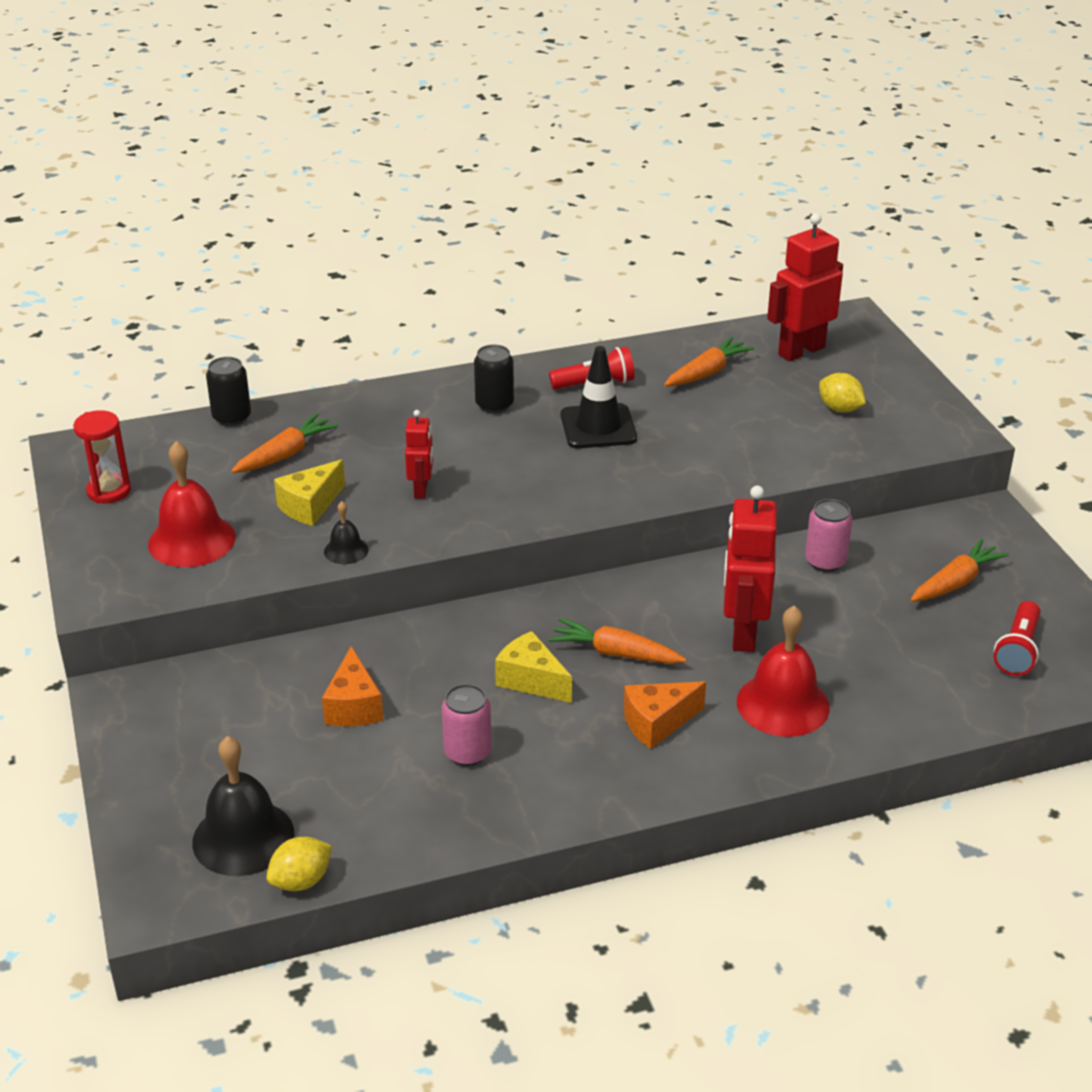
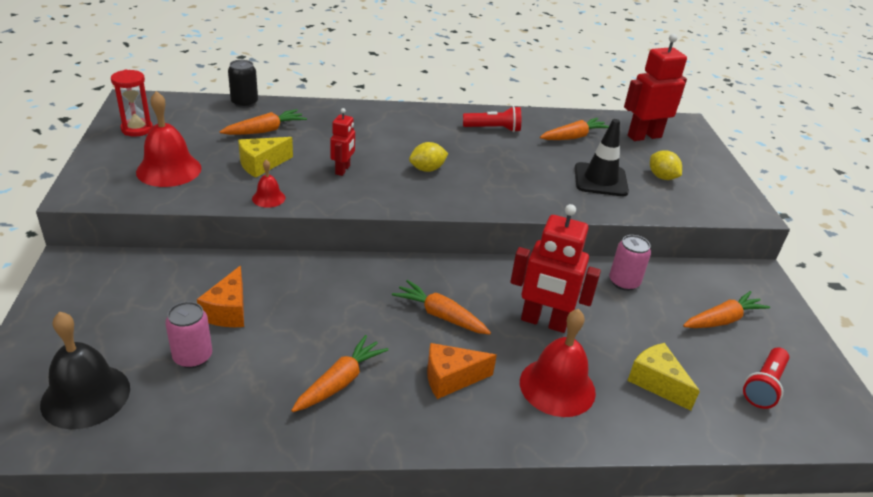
camera: 10 degrees right, 0 degrees up
(301, 881) = (106, 445): yellow lemon -> yellow lemon (427, 169)
(346, 550) = (268, 198): black bell -> red bell
(467, 752) = (293, 367): pink can -> pink can (192, 357)
(494, 404) = (419, 128): black can -> none
(530, 755) = (340, 381): none -> orange carrot
(531, 680) = (368, 322): yellow cheese -> yellow cheese (656, 382)
(598, 427) = (484, 155): black traffic cone -> black traffic cone (600, 180)
(743, 633) = (544, 322): red robot -> red robot turned 90 degrees counterclockwise

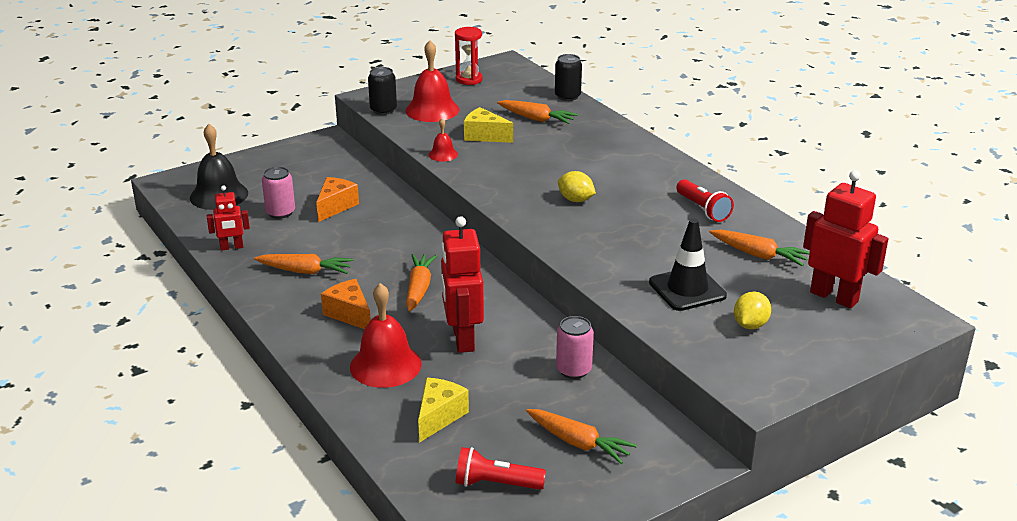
camera: 65 degrees right, 5 degrees down
(125, 195) = (383, 110): none -> black can
(228, 311) = (335, 206): orange cheese -> orange cheese turned 135 degrees clockwise
(343, 170) = (522, 167): red robot -> red robot (231, 247)

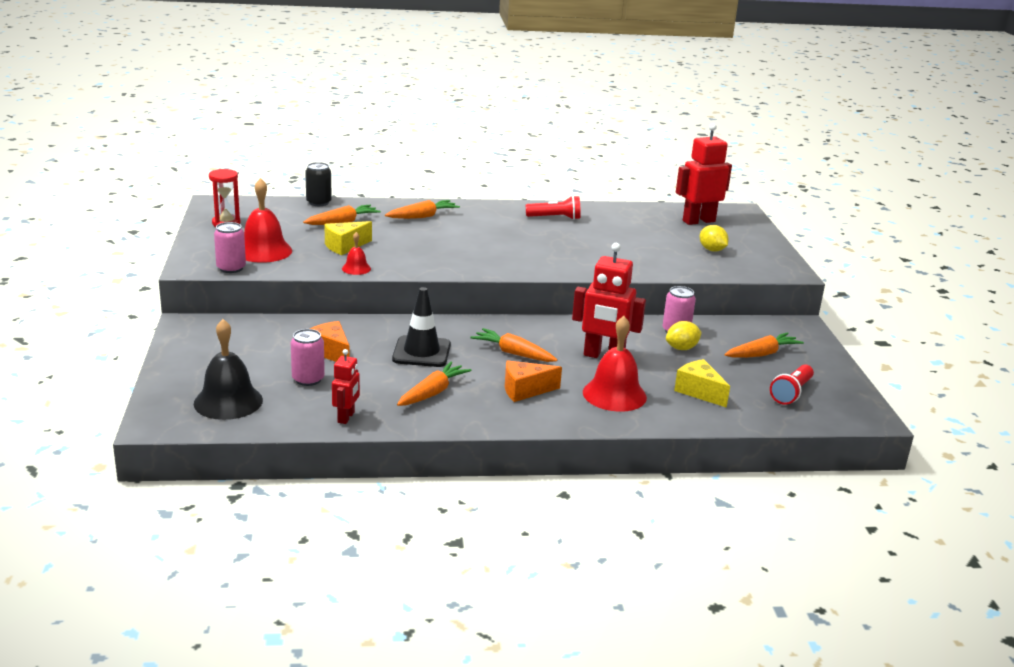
camera: 65 degrees left, 5 degrees down
(383, 110) = (231, 268): black can -> pink can
(575, 200) = (495, 247): yellow lemon -> yellow lemon (681, 348)
(687, 289) = (654, 253): black traffic cone -> black traffic cone (421, 352)
(759, 255) = (631, 222): orange carrot -> orange carrot (423, 216)

